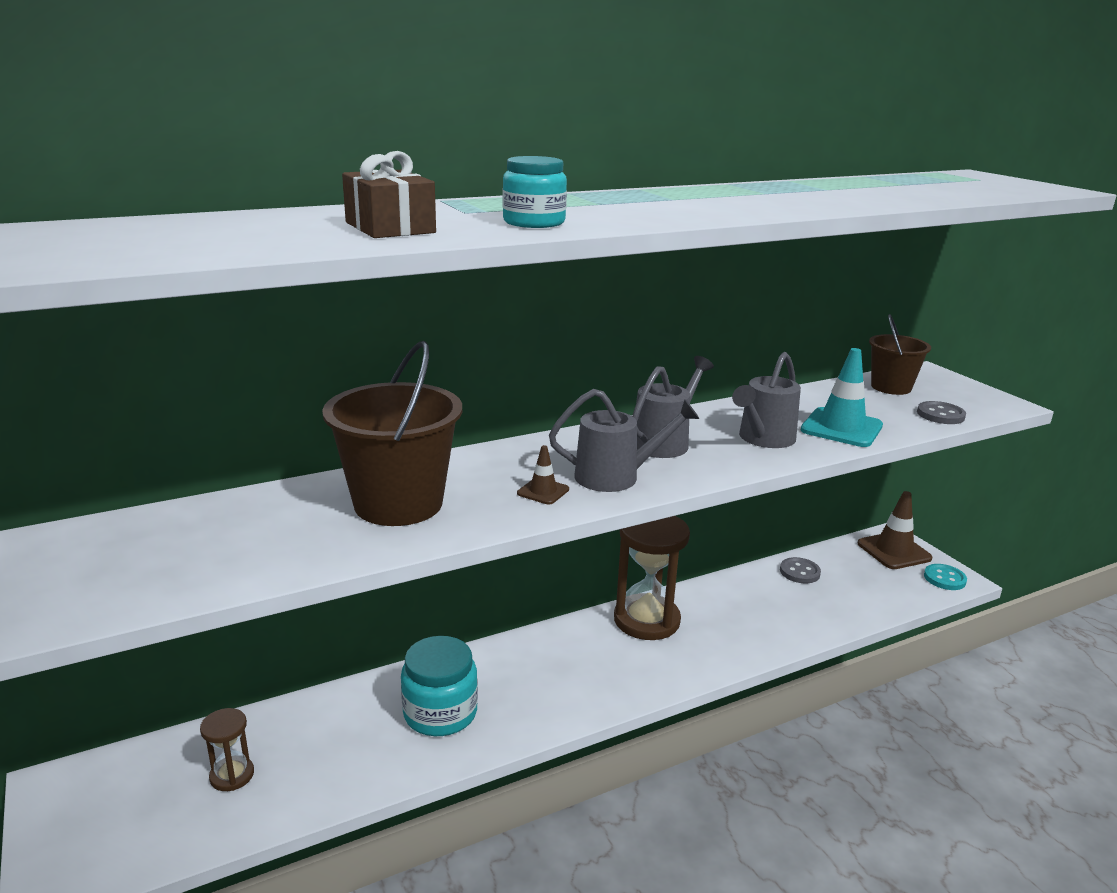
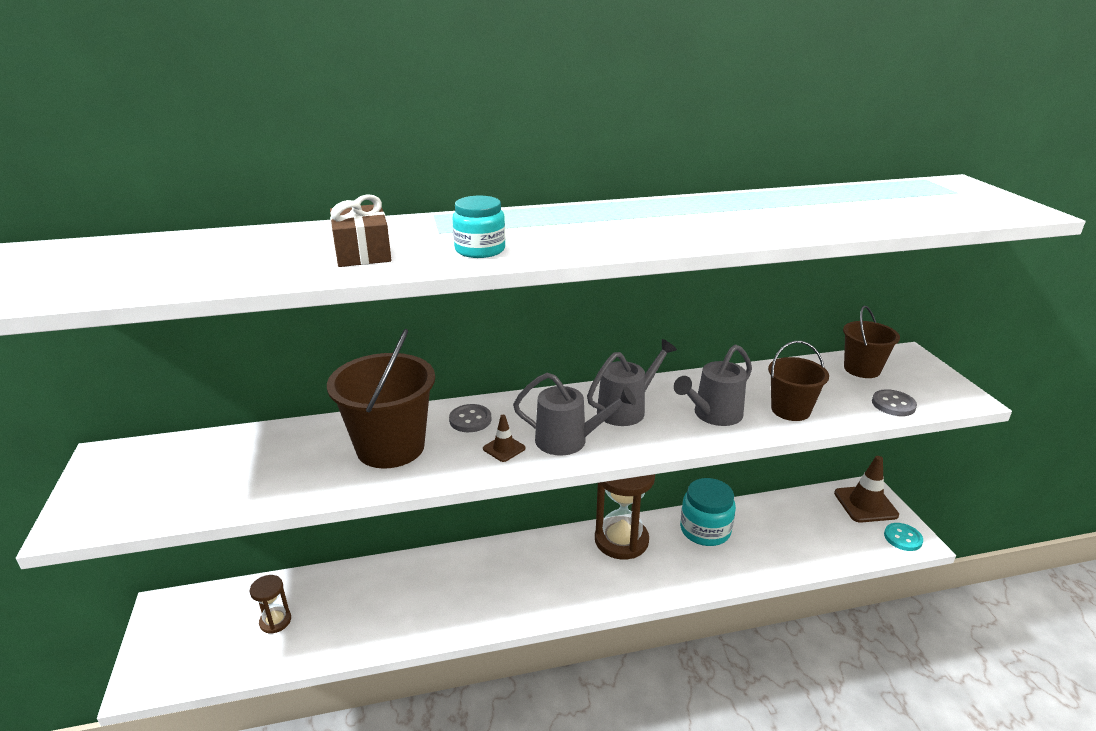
camera: 15 degrees right, 5 degrees up
(440, 713) = (434, 596): turquoise jar -> turquoise jar (705, 530)
(799, 572) = (770, 513): grey button -> grey button (470, 420)
(841, 428) = (790, 410): turquoise traffic cone -> brown bucket

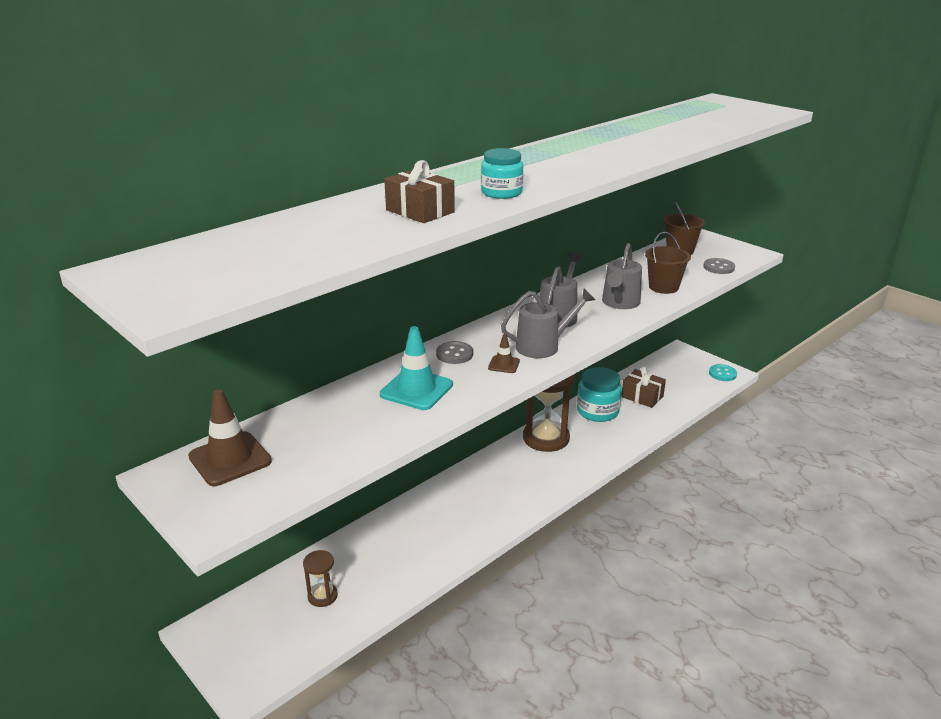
camera: 30 degrees left, 0 degrees up
(390, 447) = (416, 390): brown bucket -> turquoise traffic cone
(773, 531) = (642, 396): none -> brown gift
(865, 504) = (685, 360): brown traffic cone -> brown traffic cone (230, 459)

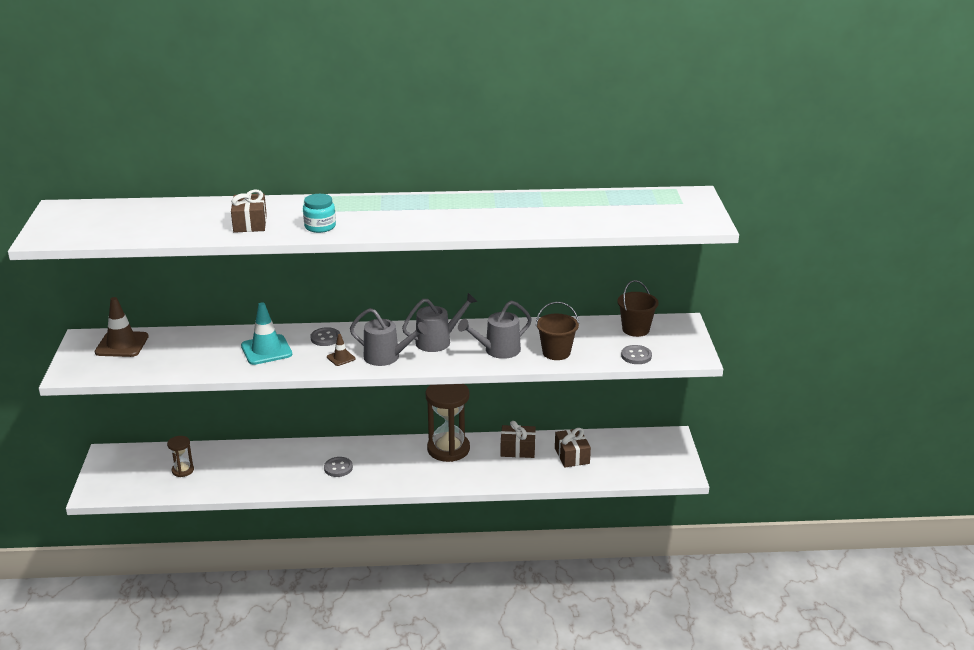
camera: 40 degrees right, 0 degrees up
(479, 504) = (338, 468): none -> grey button
(597, 411) = (518, 449): turquoise jar -> brown gift
(722, 374) = (674, 471): turquoise button -> none

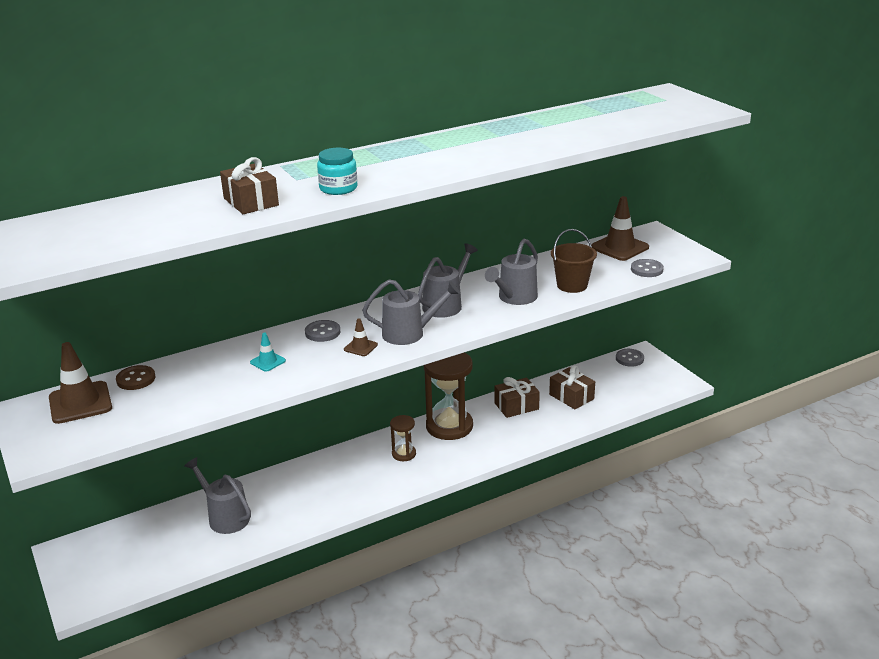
camera: 25 degrees left, 0 degrees up
(170, 337) = (136, 379): none -> brown button
(183, 470) = (174, 539): brown hourglass -> brown hourglass (404, 454)
(228, 465) = (225, 517): none -> grey watering can
(266, 350) = (268, 362): turquoise traffic cone -> turquoise traffic cone, size x0.51
(338, 468) = (352, 480): grey button -> grey button (629, 359)
(635, 329) = (619, 247): brown bucket -> brown traffic cone

